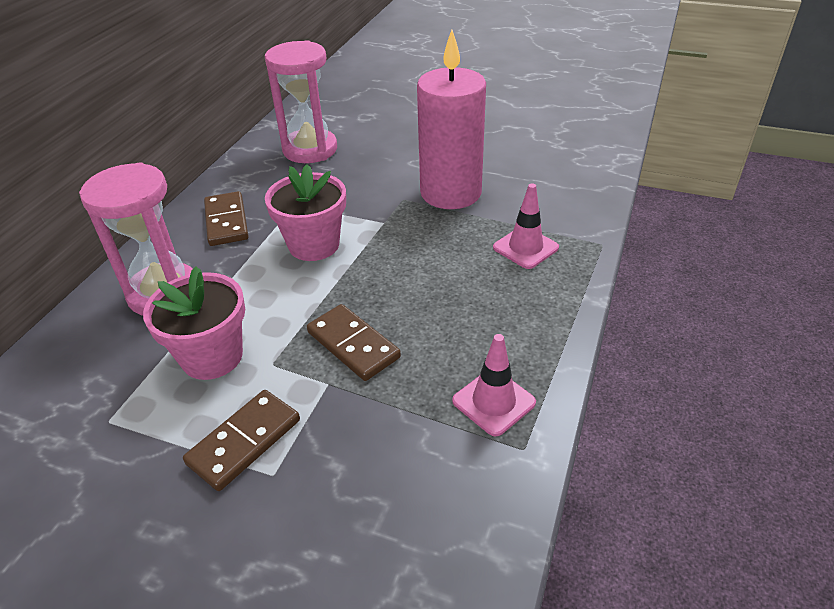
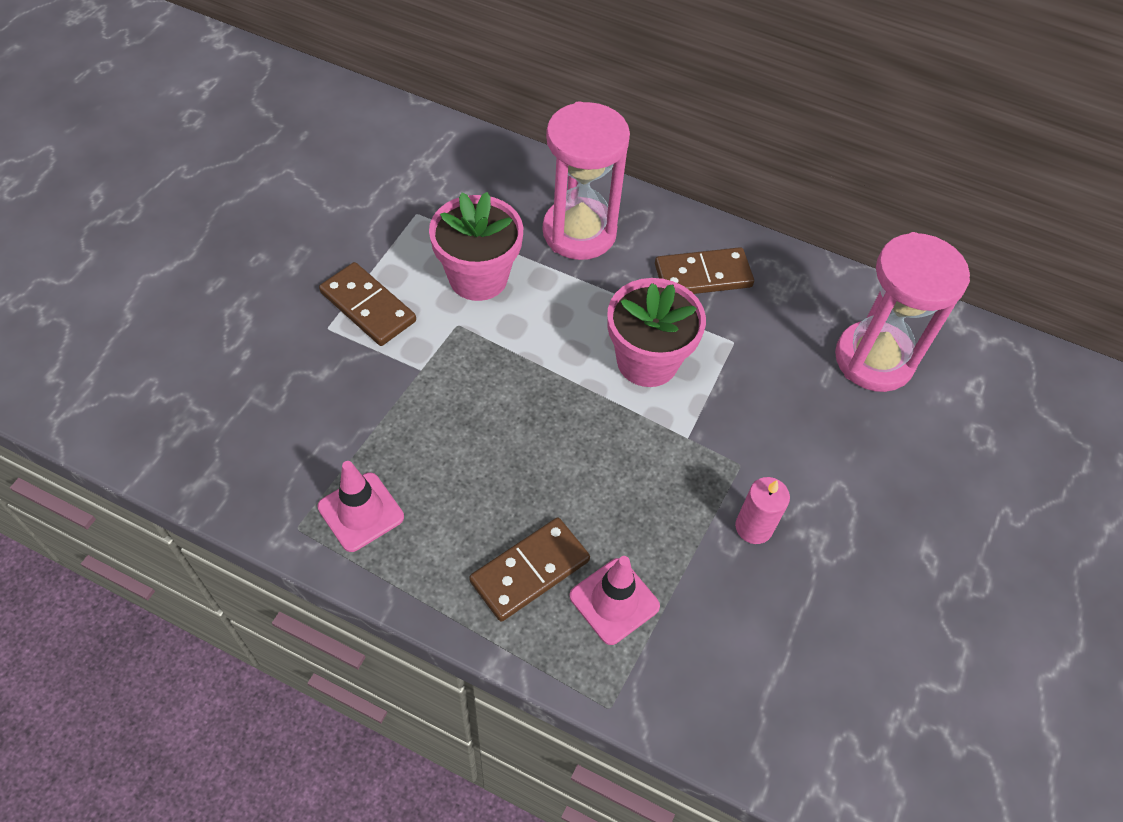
camera: 90 degrees right, 15 degrees up
(353, 345) = (470, 393): brown domino -> brown domino (530, 570)
(450, 193) = (753, 527): pink candle -> pink candle, size x0.42

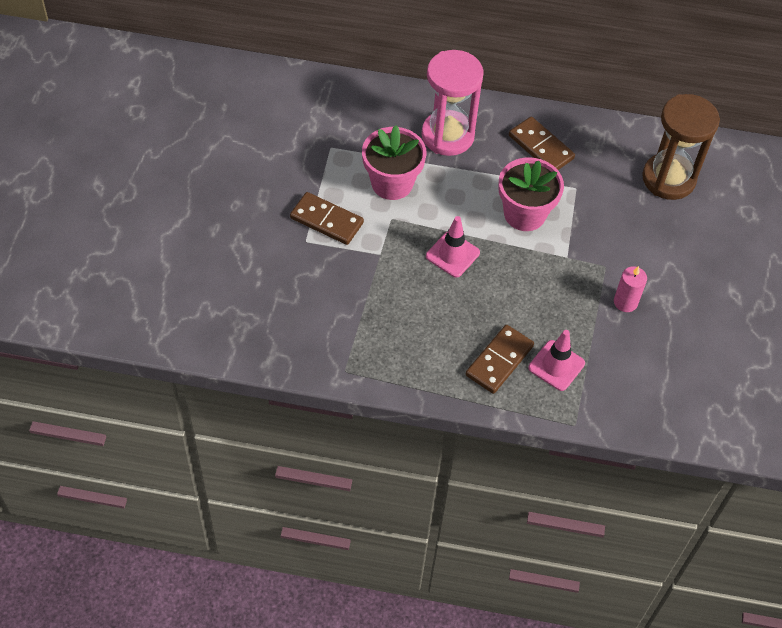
camera: 15 degrees left, 0 degrees up
(361, 512) = (380, 352): pink traffic cone -> pink traffic cone (452, 254)
(703, 275) = (541, 147): brown domino -> brown domino turned 75 degrees clockwise
(874, 359) = (668, 179): pink hourglass -> brown hourglass

